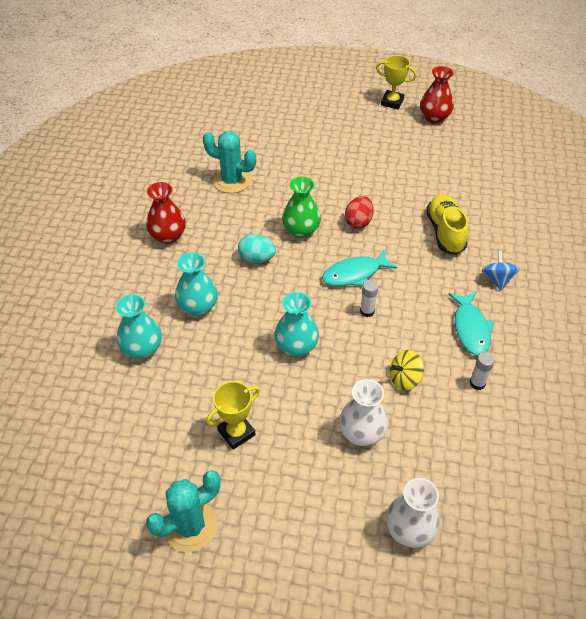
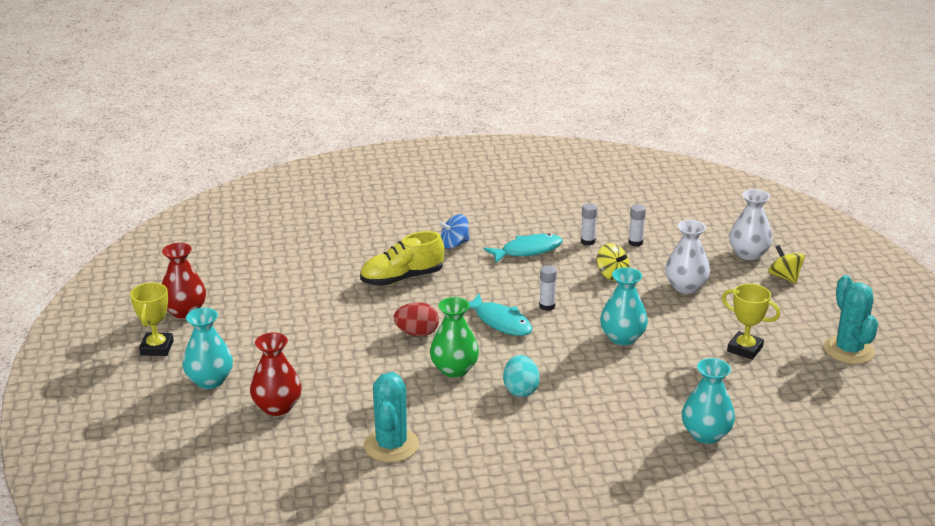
camera: 110 degrees left, 20 degrees down
(168, 236) = (527, 470): red vase -> red vase (277, 407)
(190, 526) = (848, 350): turquoise cactus -> turquoise cactus turned 45 degrees clockwise
(198, 306) = (620, 413): turquoise vase -> turquoise vase (210, 380)
(347, 541) = (784, 277): none -> yellow spinning top
(464, 425) = (635, 242): none -> white glue stick

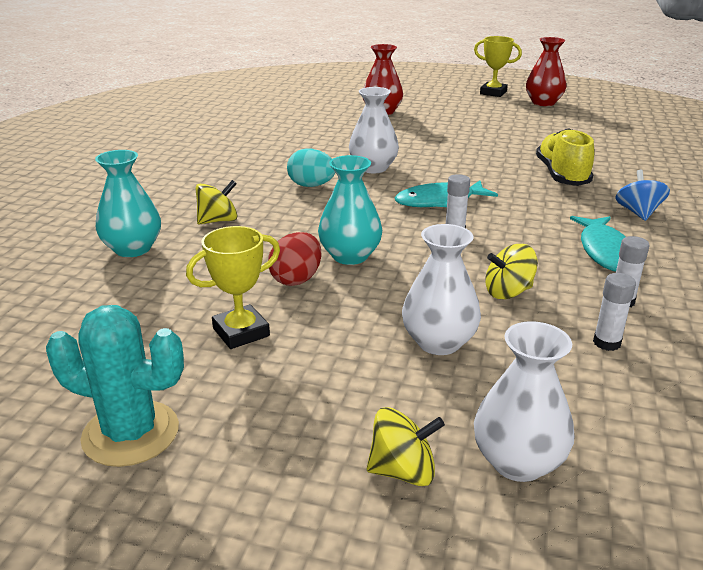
camera: 115 degrees right, 0 degrees up
(210, 380) = (435, 100): turquoise vase -> none
(391, 445) = (294, 133): turquoise cactus -> none
(417, 333) = (448, 165): red egg -> red egg (296, 279)
(454, 369) = (373, 168): green vase -> white vase
(626, 413) = (218, 221): none -> yellow spinning top

